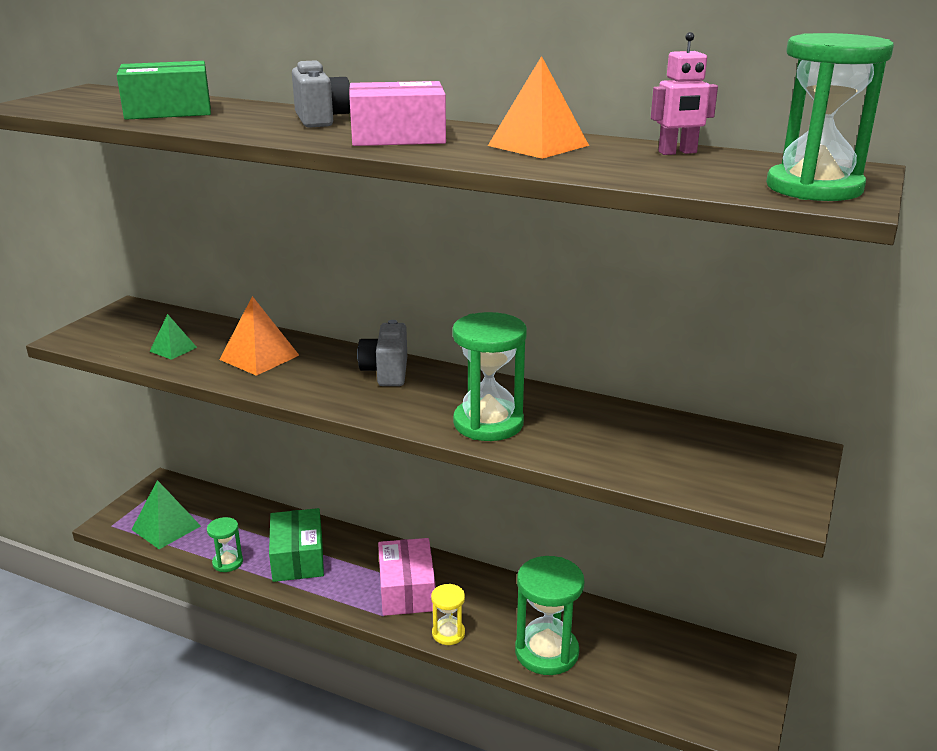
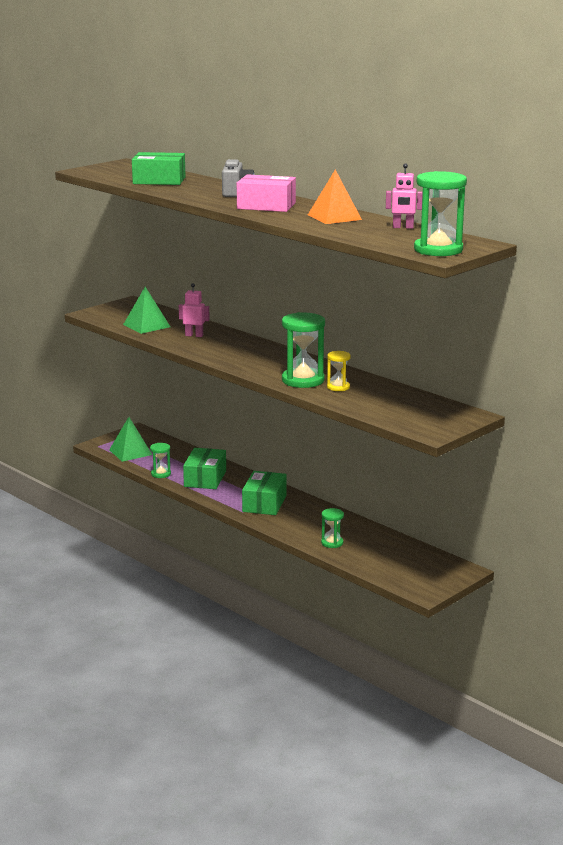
camera: 20 degrees right, 5 degrees down
(173, 349) = (146, 325): green pyramid -> green pyramid, size x1.68
(259, 357) = (194, 335): orange pyramid -> pink robot
(386, 372) = (263, 351): grey camera -> none
(407, 590) = (264, 503): pink box -> green box
(448, 633) = (277, 525): yellow hourglass -> yellow hourglass (338, 387)
(546, 652) = (332, 543): green hourglass -> green hourglass, size x0.53

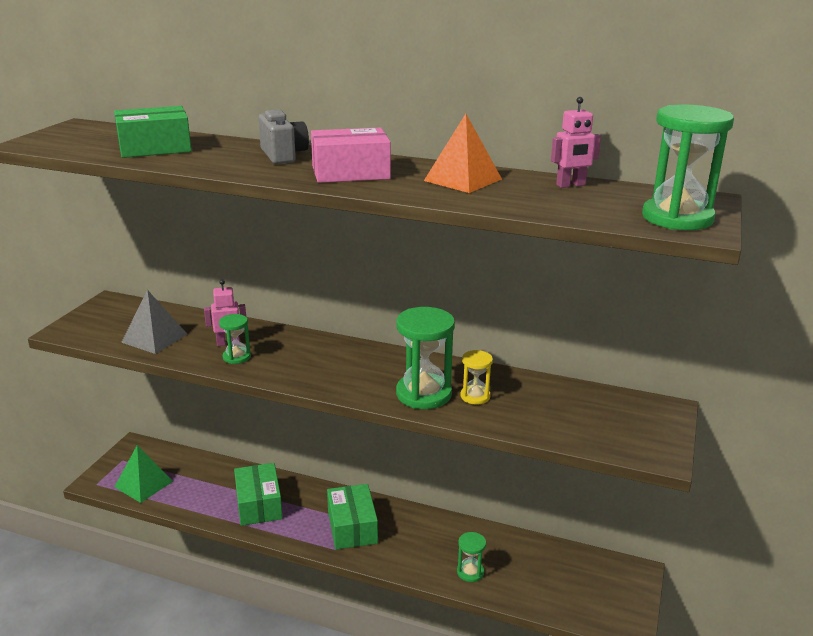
camera: 25 degrees left, 5 degrees up
(146, 325) = (154, 338): green pyramid -> grey pyramid
(161, 474) = (200, 511): green hourglass -> green hourglass (237, 357)

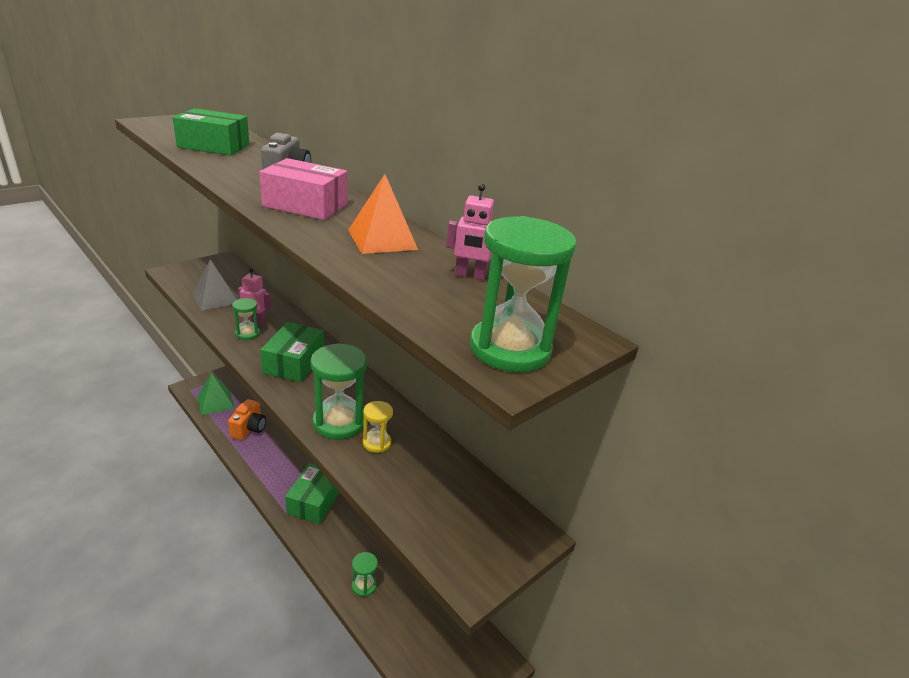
camera: 25 degrees right, 5 degrees up
(212, 493) = (249, 429): none -> orange camera
(259, 504) = (270, 452): green box -> green box (294, 363)

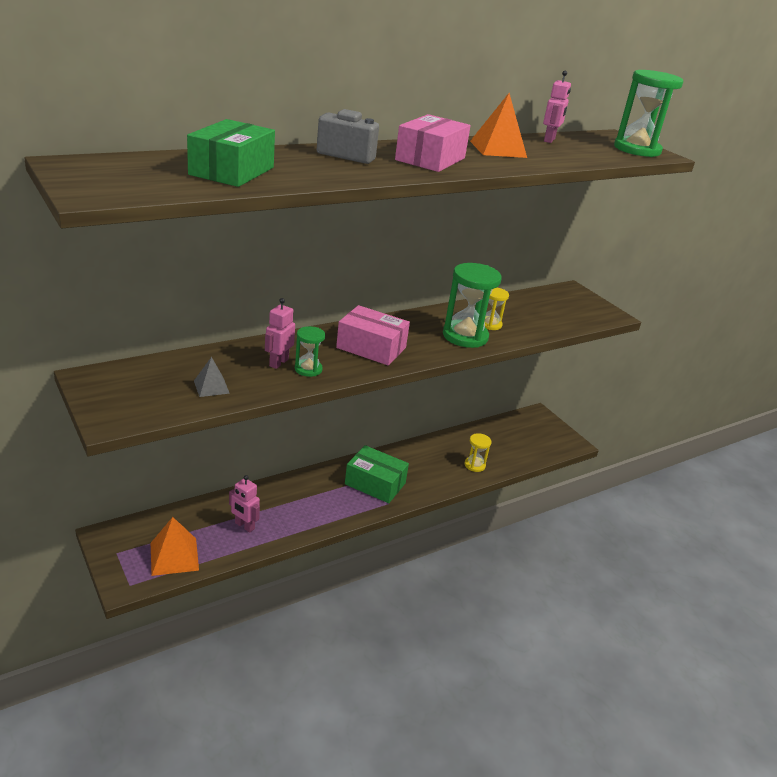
camera: 80 degrees left, 0 degrees up
(215, 298) = (211, 387): grey pyramid -> grey pyramid, size x0.60
(215, 402) = (174, 556): green pyramid -> orange pyramid
(249, 429) = (244, 526): orange camera -> pink robot
(294, 363) = (371, 347): green box -> pink box
(364, 586) = (474, 465): green hourglass -> yellow hourglass

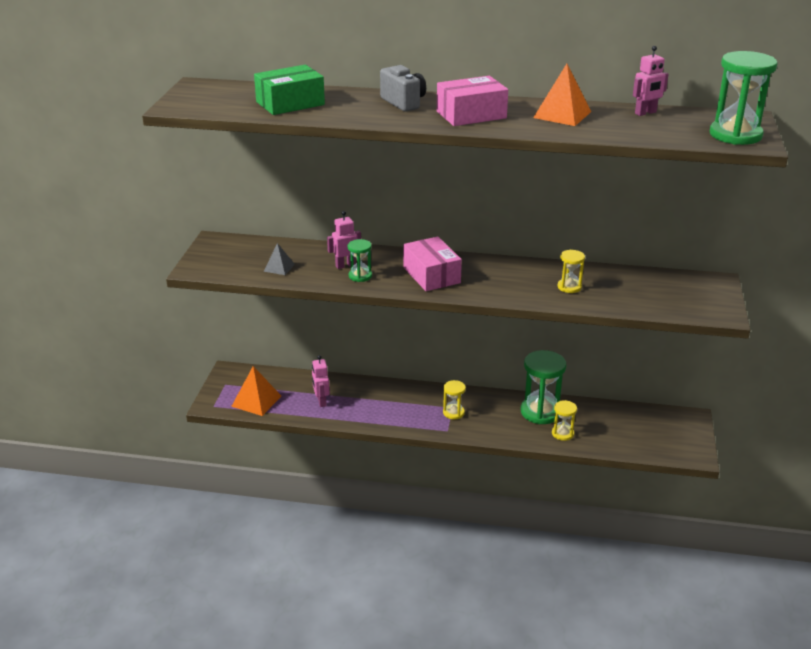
camera: 45 degrees right, 0 degrees up
(375, 483) = (453, 413): green box -> yellow hourglass
(465, 336) = (528, 289): green hourglass -> green hourglass (540, 412)

